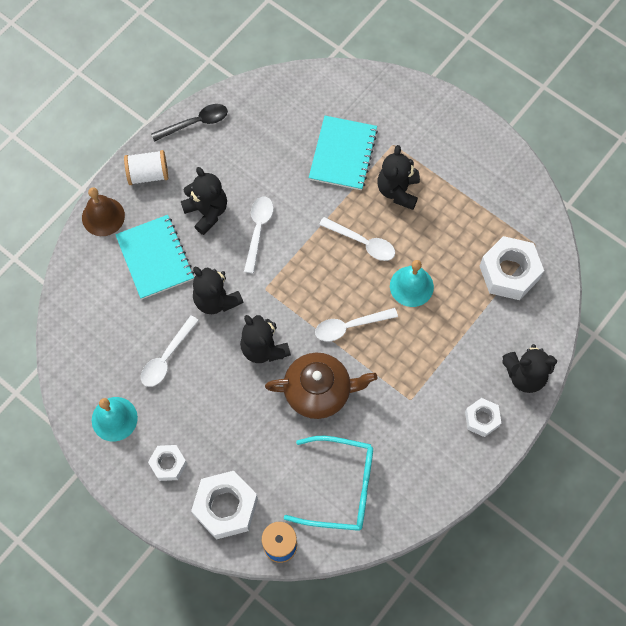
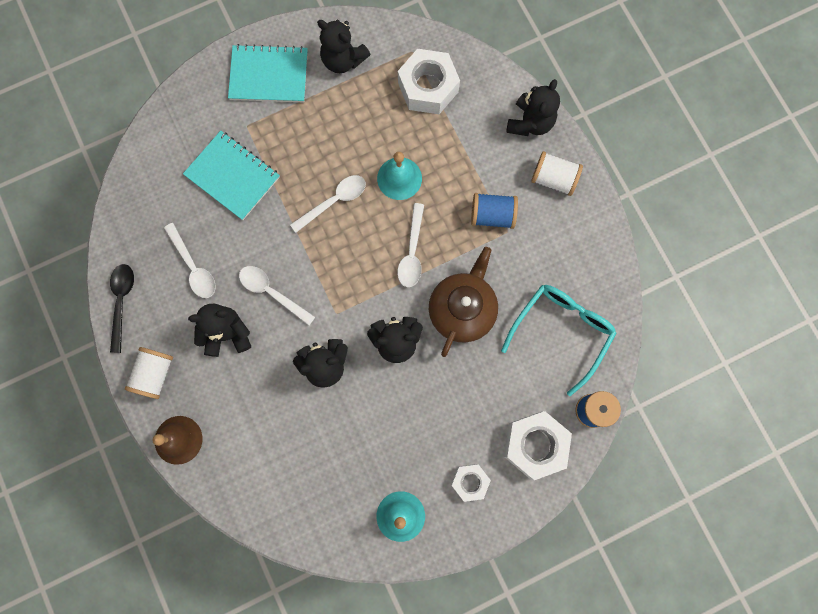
camera: 65 degrees left, 10 degrees up
(155, 258) = (250, 406): turquoise notebook -> turquoise notebook (269, 75)
(166, 357) = (361, 438): white spoon -> white spoon (193, 267)
(398, 191) = (297, 144): black teddy bear -> black teddy bear (343, 60)
(418, 380) = (492, 215): none -> blue spool
(482, 419) = (553, 179): white nut -> white spool

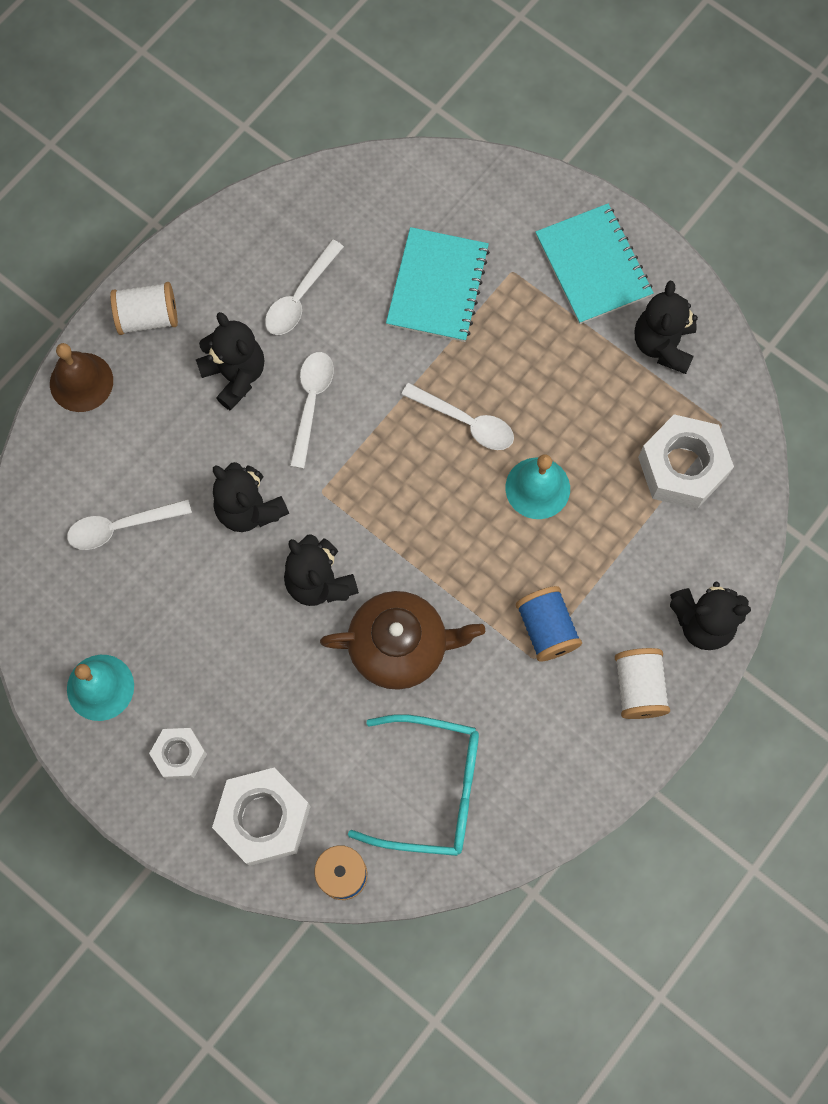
camera: 65 degrees right, 5 degrees down
(122, 302) = (218, 238): black spoon -> none
(412, 252) = (445, 549): white spoon -> white spoon (120, 527)

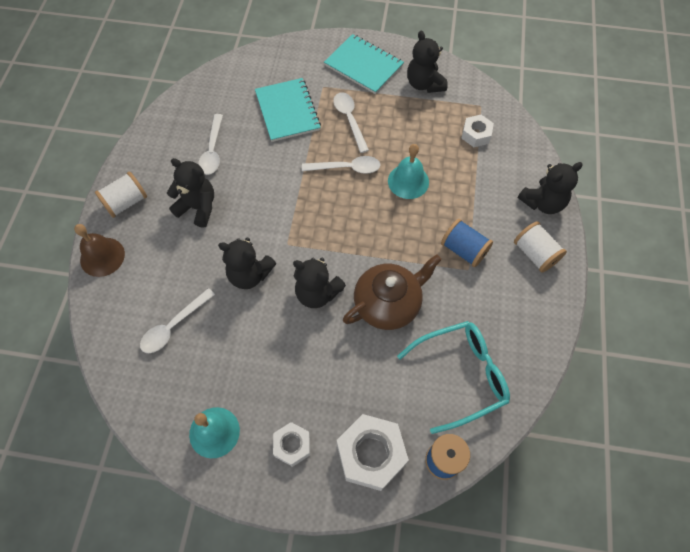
camera: 30 degrees left, 10 degrees down
(311, 402) = (252, 200): white spoon -> white spoon (349, 119)
(682, 467) = (476, 135): white nut -> white nut, size x0.57

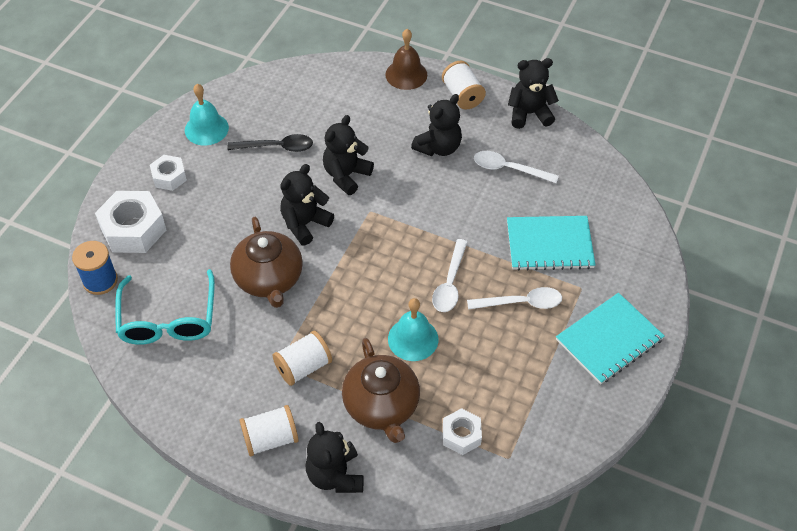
camera: 105 degrees right, 10 degrees down
(173, 326) = (315, 114): white spoon -> none
(226, 349) = (277, 147): none -> black spoon
(424, 84) = (561, 401): black teddy bear -> black teddy bear (529, 114)
(464, 250) = (303, 367): blue spool -> white spool
(474, 188) = (381, 406): none -> brown teapot

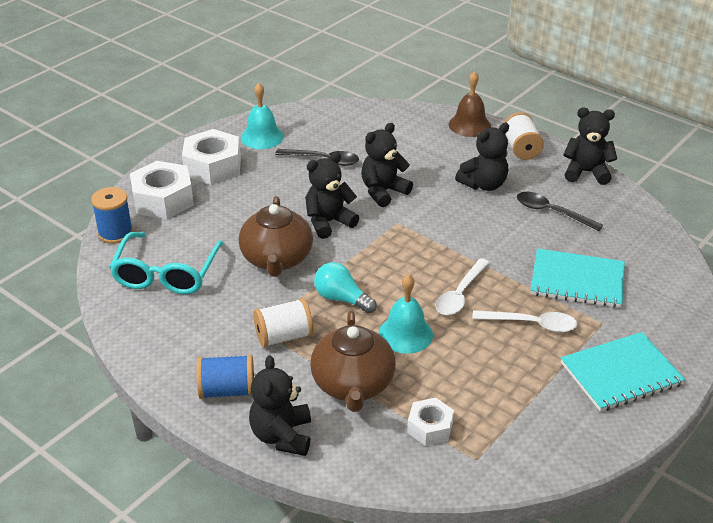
camera: 15 degrees right, 15 degrees down
(169, 177) = (213, 166): white nut -> white nut, size x1.74
(270, 439) = (227, 390): white spool -> blue spool
(343, 312) = (341, 299): none -> turquoise light bulb
(508, 169) = (551, 212): white spoon -> black spoon

